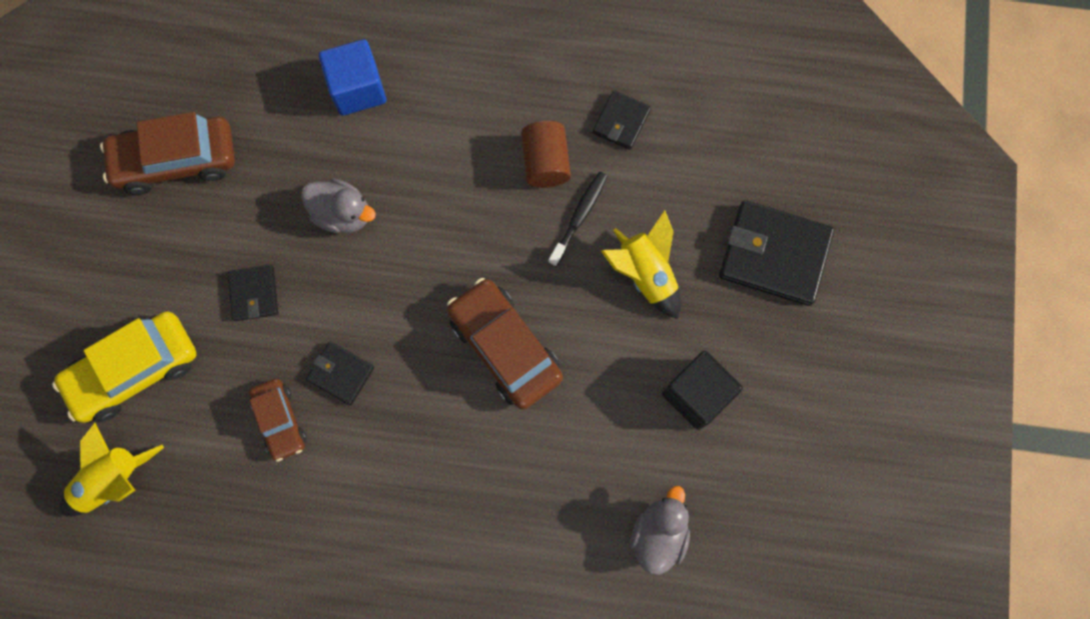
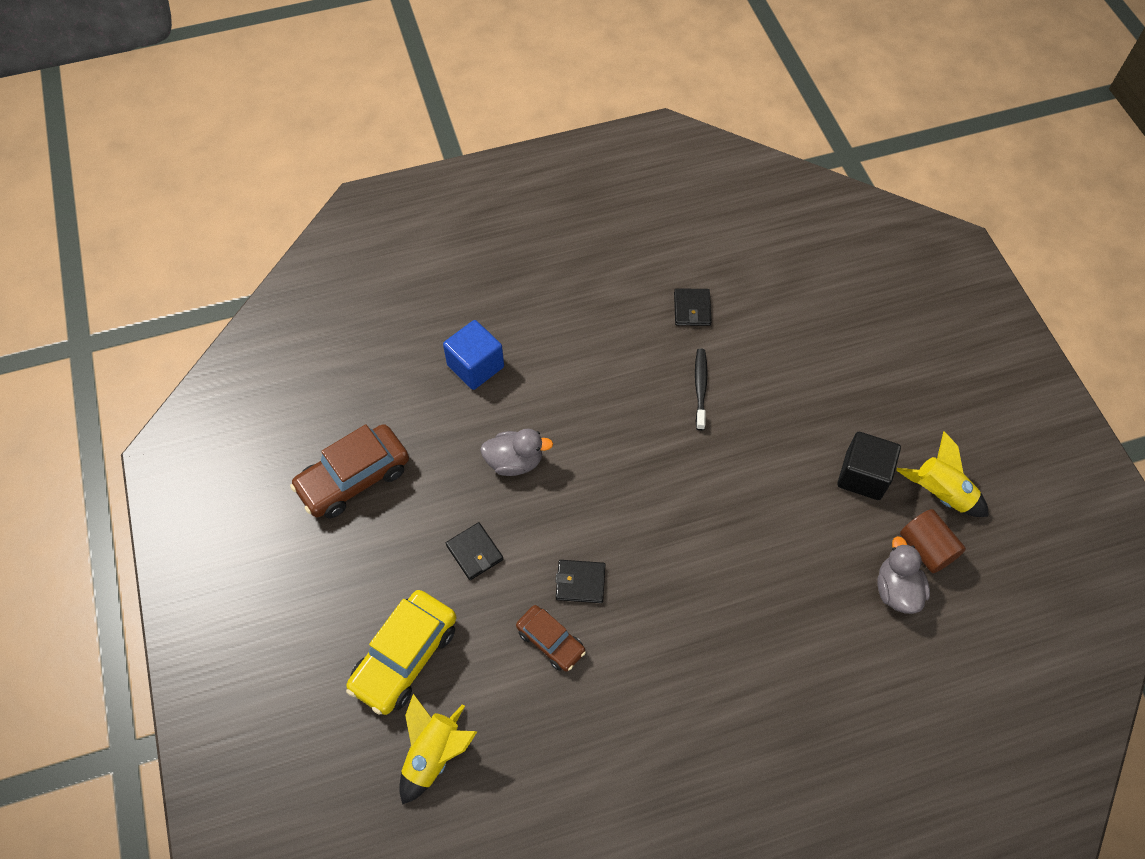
camera: 25 degrees left, 15 degrees down
(504, 347) = (699, 505): brown car -> none
(545, 163) = (652, 360): brown cylinder -> brown cylinder (926, 548)
(645, 274) = (773, 407): yellow rocket -> yellow rocket (940, 494)
(774, 255) = (858, 355): black wallet -> none

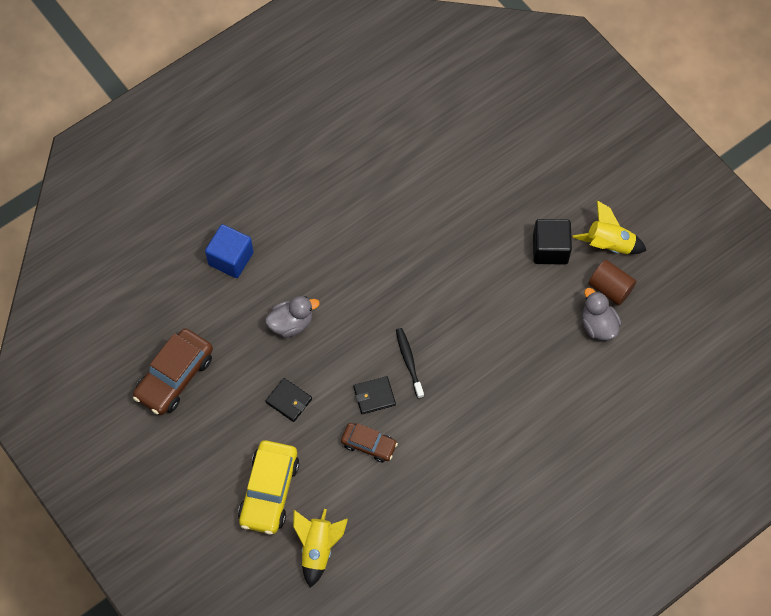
camera: 20 degrees left, 5 degrees up
(692, 309) = (381, 157): black wallet -> none
(700, 388) = (409, 220): black toothbrush -> black toothbrush (409, 362)

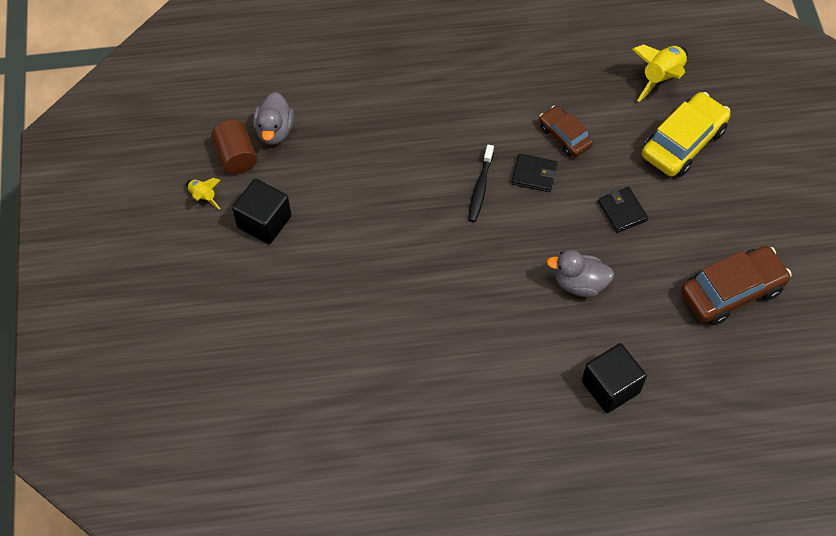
camera: 150 degrees left, 5 degrees down
(231, 258) = (610, 387): blue cube -> black cube
(609, 245) = (203, 196): yellow rocket -> yellow rocket, size x0.55

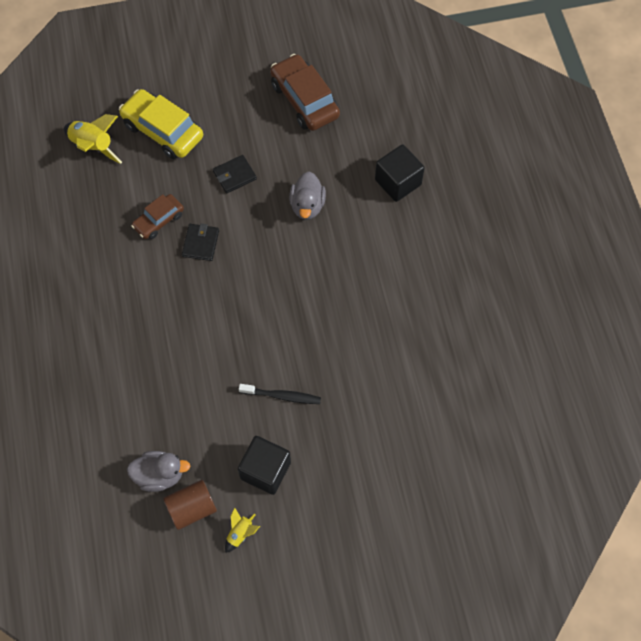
camera: 95 degrees left, 5 degrees up
(480, 188) = (217, 286): black toothbrush -> black toothbrush (282, 396)

